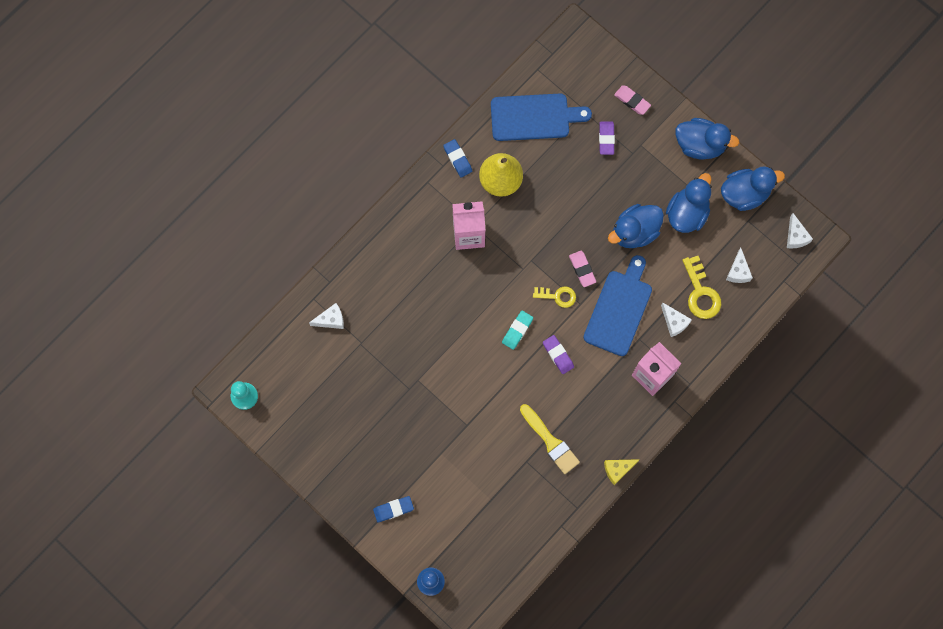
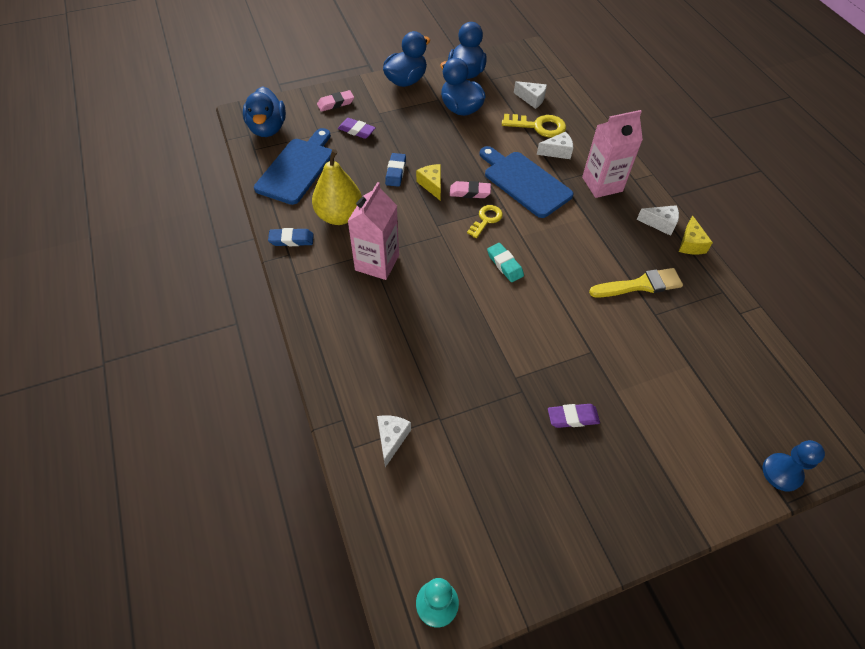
camera: 65 degrees left, 20 degrees down
(393, 509) = (672, 475): blue eraser -> blue eraser (395, 172)
(558, 355) = (548, 243): purple eraser -> purple eraser (572, 417)
(574, 235) = (431, 185): none -> yellow cheese
(634, 232) = (456, 145): blue duck -> blue duck (268, 128)
(795, 236) = (521, 60): white cheese -> white cheese (660, 223)

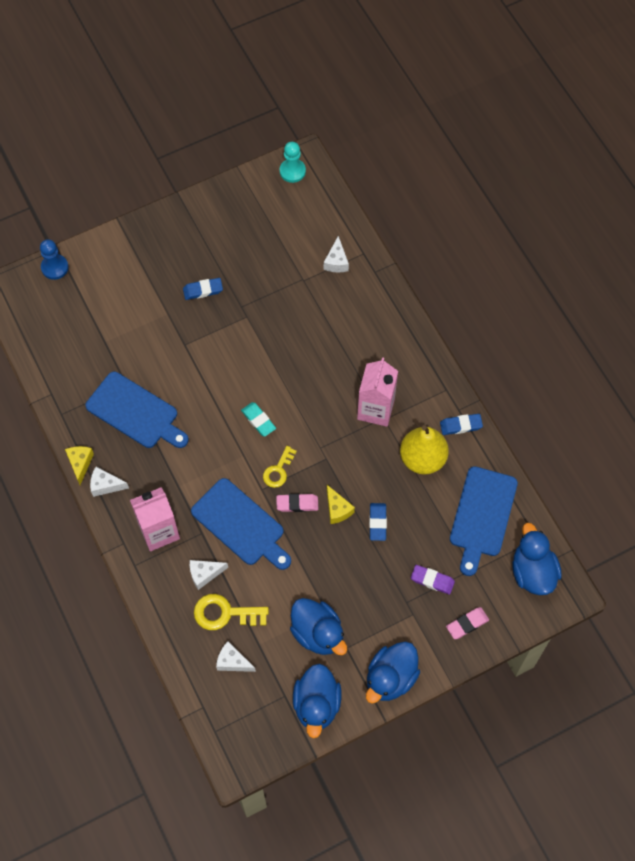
camera: 175 degrees right, 10 degrees up
(572, 417) = (203, 290): purple eraser -> blue eraser
(640, 285) = (135, 412): yellow brush -> blue cutting board

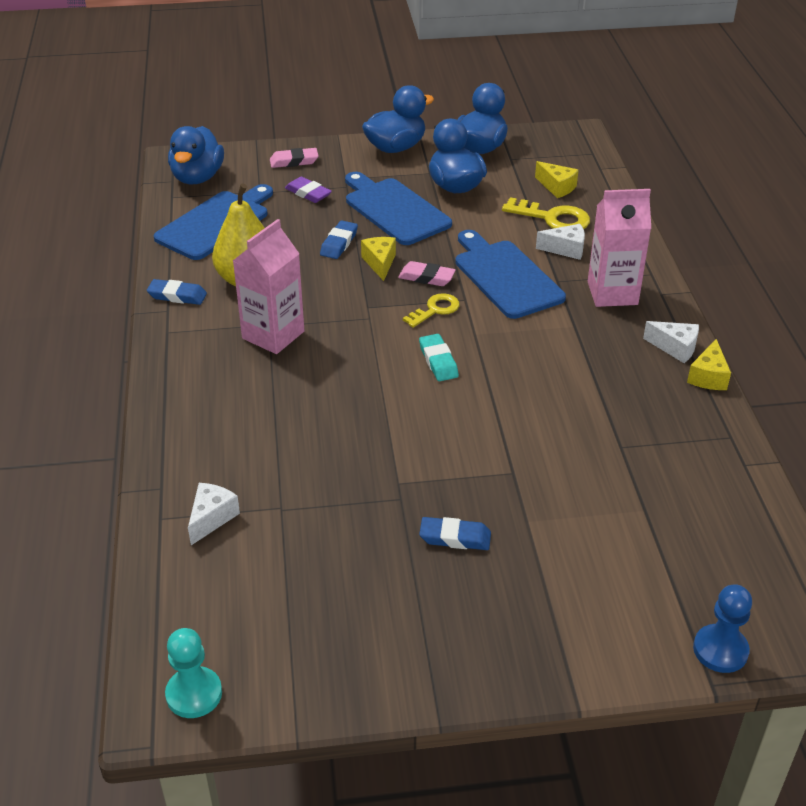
camera: 160 degrees left, 25 degrees down
(135, 412) = (614, 411): blue cutting board -> blue cutting board (394, 209)
(232, 662) = (557, 187): white cheese -> yellow cheese

